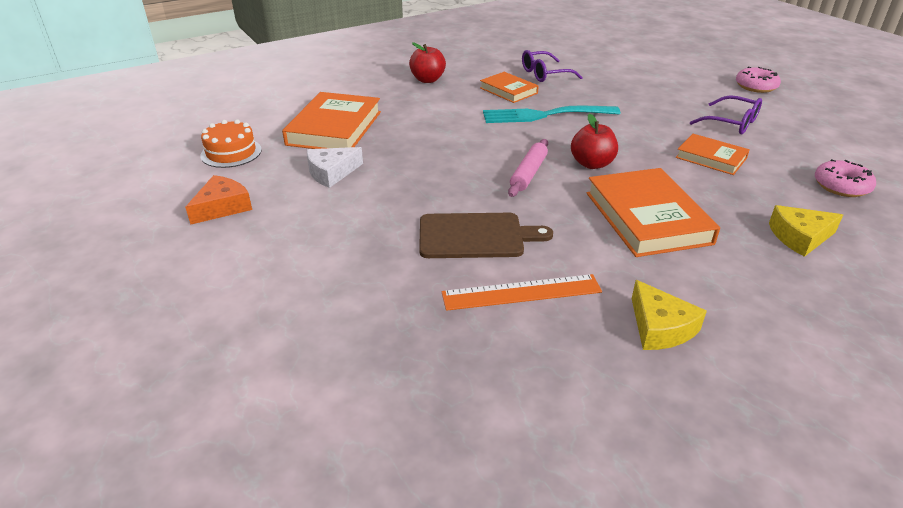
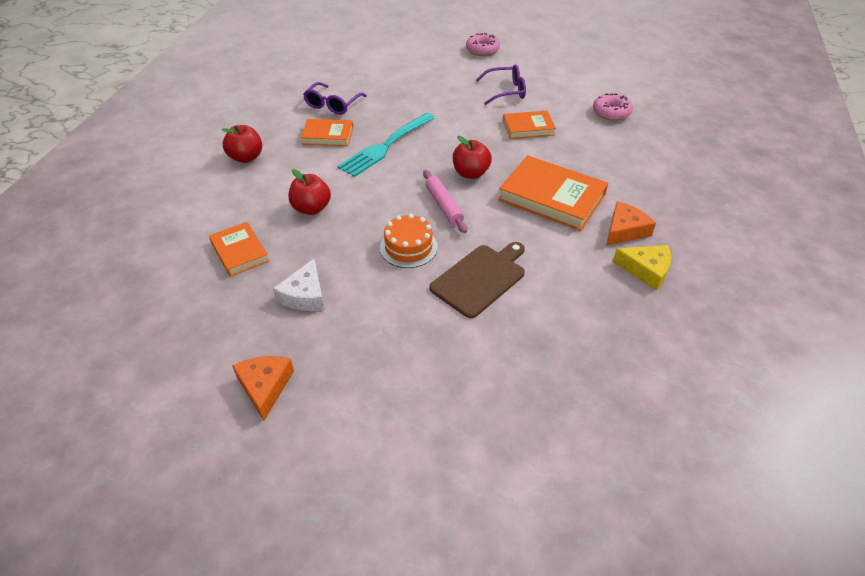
camera: 45 degrees left, 10 degrees up
(231, 153) = (183, 334): orange cake -> orange cake (408, 247)
(334, 128) = (239, 252): orange book -> orange book, size x0.58
(422, 127) = (311, 208): none -> red apple
(521, 292) = (558, 300): orange ruler -> none
(690, 283) = (625, 230): none -> orange cheese
(799, 237) = (633, 163): yellow cheese -> none

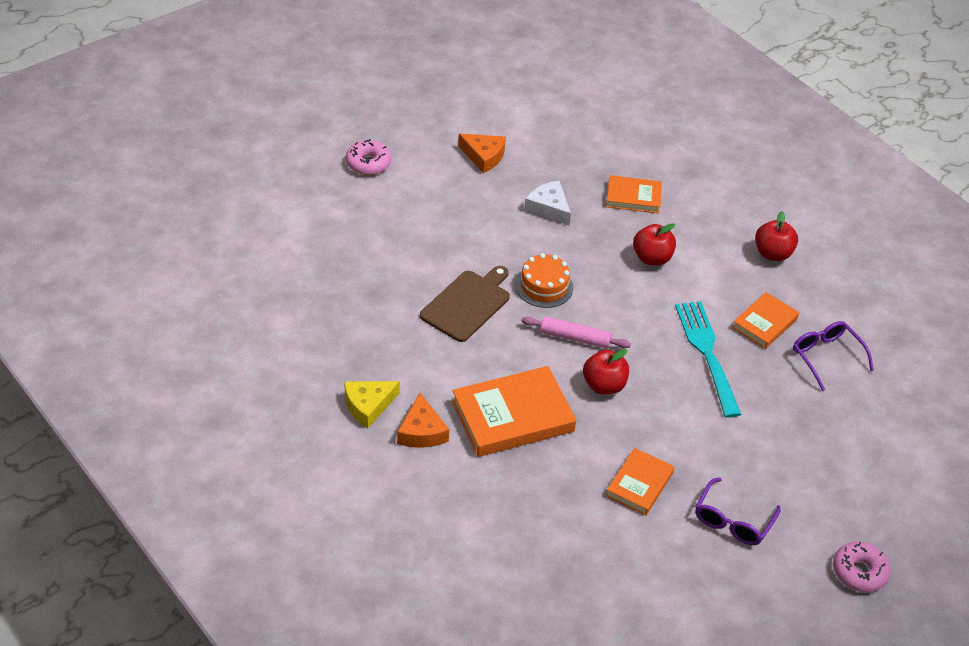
camera: 125 degrees right, 0 degrees up
(480, 278) = (467, 304): brown cutting board -> brown cutting board turned 135 degrees counterclockwise
(611, 112) = (601, 584): pink donut -> pink donut (368, 163)

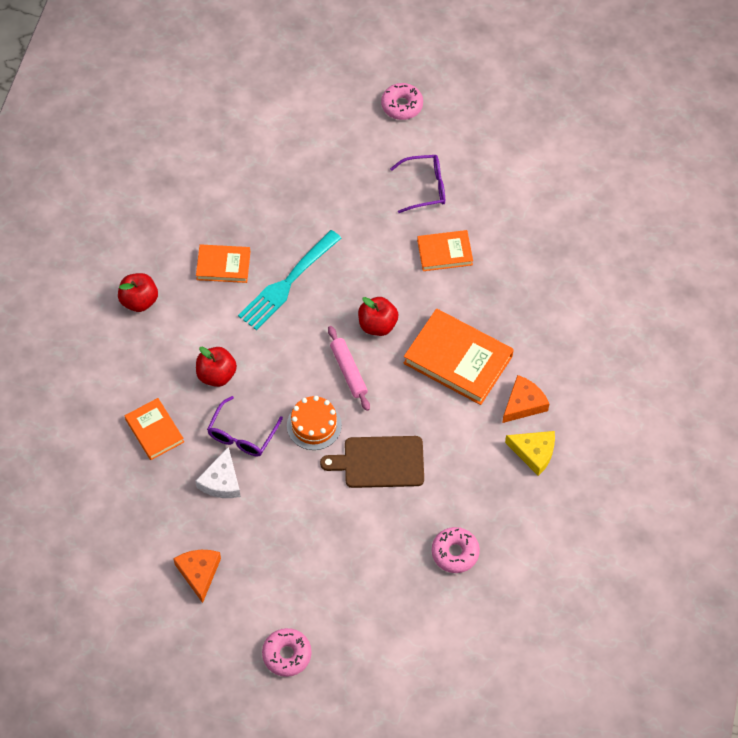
camera: 125 degrees left, 15 degrees up
(339, 297) = (455, 553): none -> pink donut
(826, 357) = (224, 212): purple glasses -> purple glasses (242, 434)

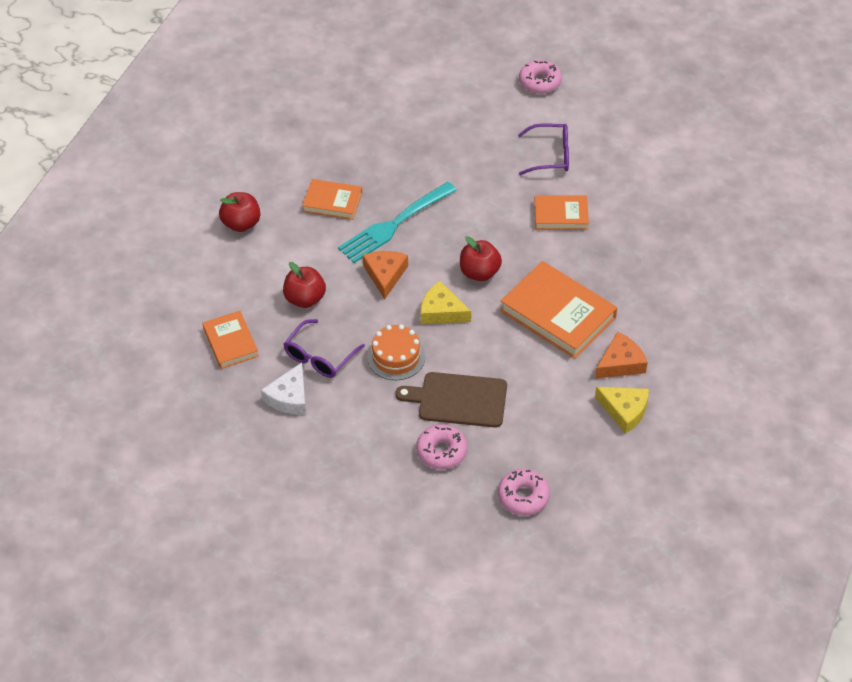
camera: 10 degrees right, 10 degrees down
(199, 573) = (247, 481): orange cheese -> orange cheese (385, 275)
(287, 655) = (324, 573): pink donut -> pink donut (441, 451)
(348, 371) = (441, 311): pink rolling pin -> yellow cheese

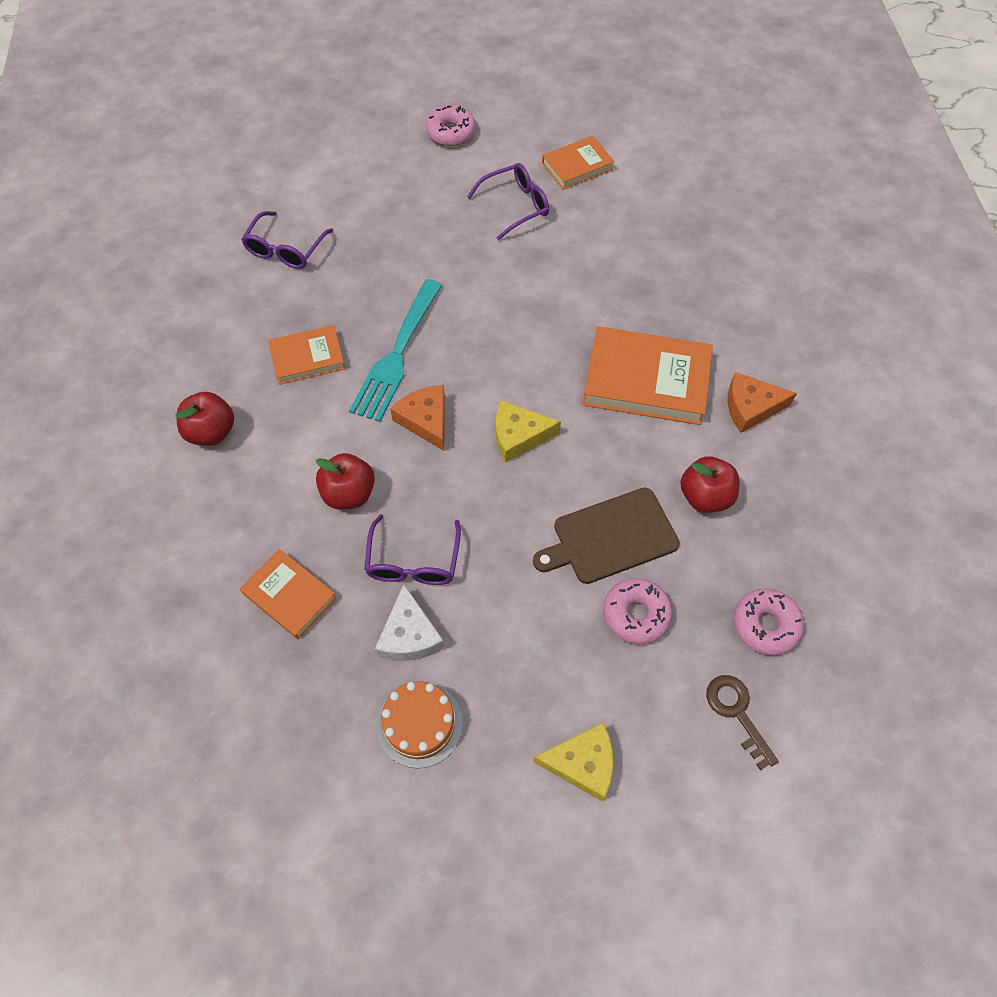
camera: 30 degrees left, 10 degrees up
(364, 122) = (286, 249): none -> purple glasses
(396, 357) = (504, 517): orange cake -> orange cake (420, 724)
(465, 535) = (736, 713): none -> brown key
(479, 272) = (530, 370): red apple -> red apple (705, 496)
(561, 215) = (571, 267): orange book -> orange book (577, 166)
(621, 363) = (750, 407): orange cheese -> orange cheese turned 120 degrees counterclockwise
(624, 411) = (794, 461): yellow cheese -> yellow cheese (582, 763)

